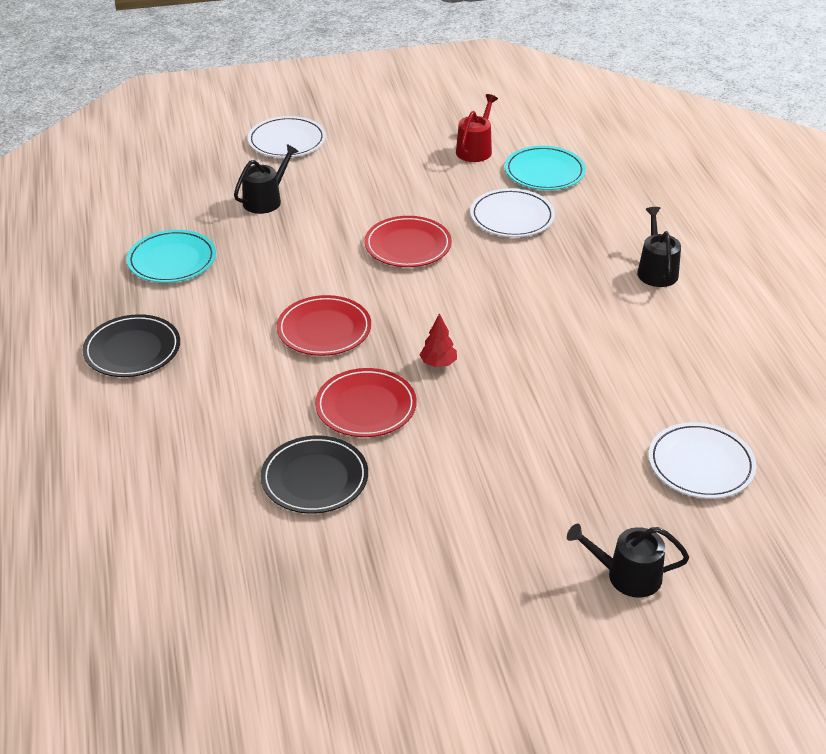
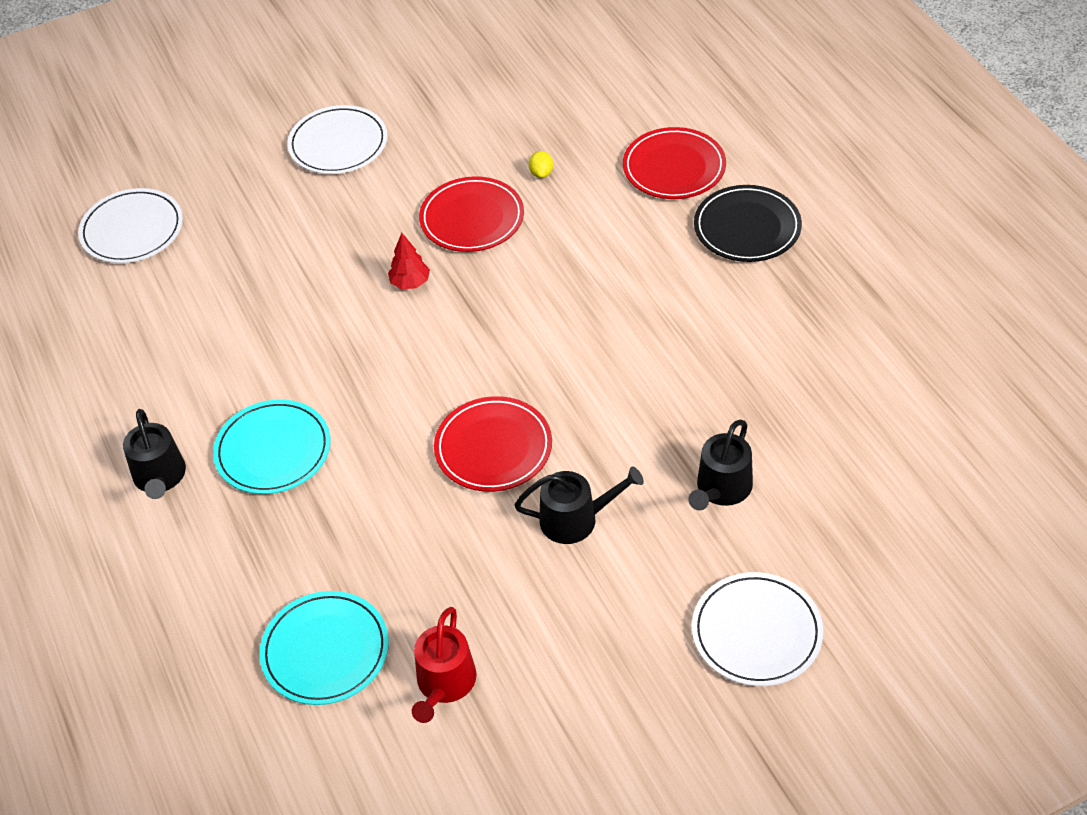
camera: 170 degrees right, 10 degrees up
(172, 260) = (783, 355): turquoise plate -> turquoise plate (273, 450)
(284, 435) = (541, 173): none -> yellow lemon
(315, 478) = (495, 141): black plate -> none
(324, 329) = (551, 298): red plate -> red plate (674, 167)
(512, 217) = (362, 536): white plate -> white plate (338, 144)
(627, 576) = (206, 122): black watering can -> black watering can (576, 519)

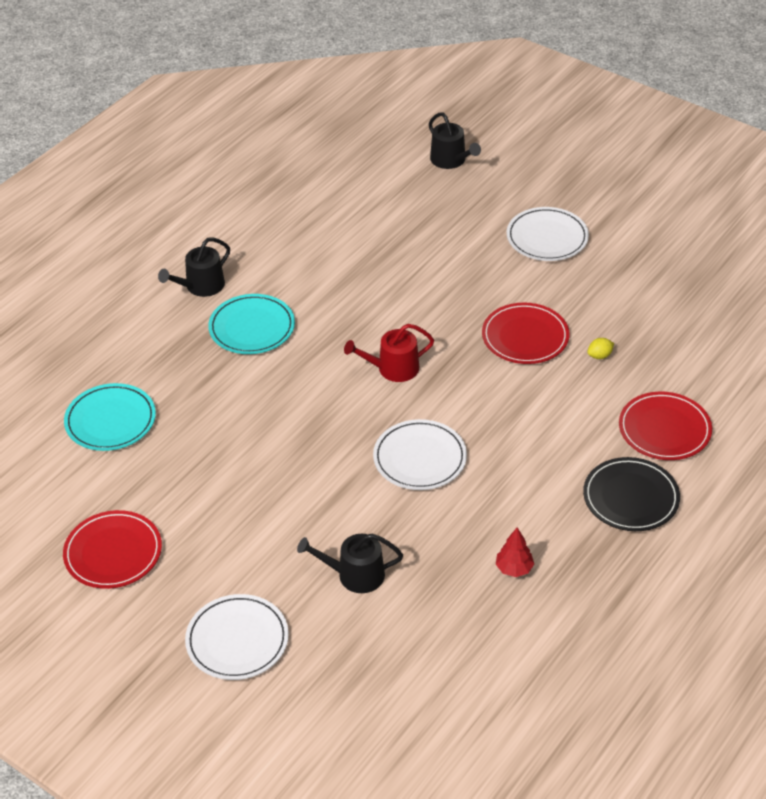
camera: 60 degrees right, 5 degrees down
(132, 230) = (395, 178): white plate -> white plate (420, 458)
(410, 283) = (440, 331): red tree -> red tree (514, 568)
(444, 684) = (114, 488): red watering can -> red watering can (393, 369)
(493, 448) = (318, 435): red plate -> red plate (113, 553)
(576, 519) = (281, 503): black watering can -> black watering can (451, 160)

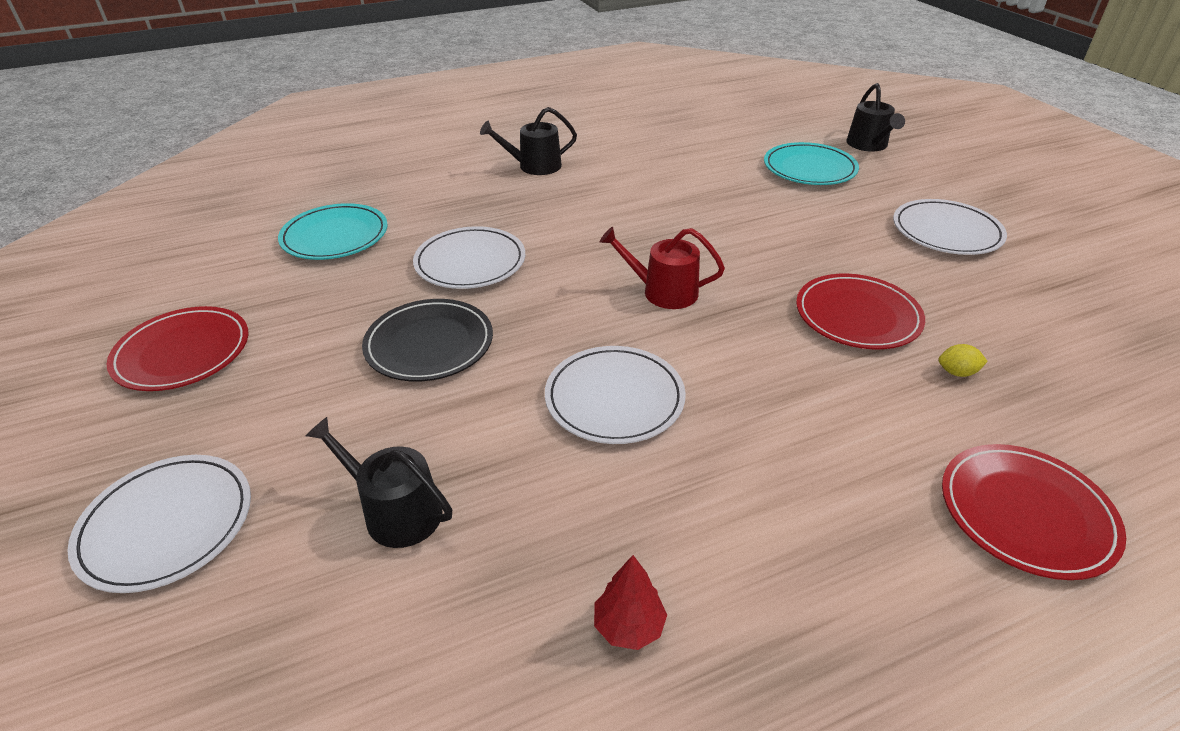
camera: 30 degrees right, 5 degrees down
(239, 400) = (470, 262): none -> white plate
(252, 327) = (547, 209): turquoise plate -> turquoise plate (809, 168)
(631, 497) = (911, 601): black plate -> black plate (429, 344)

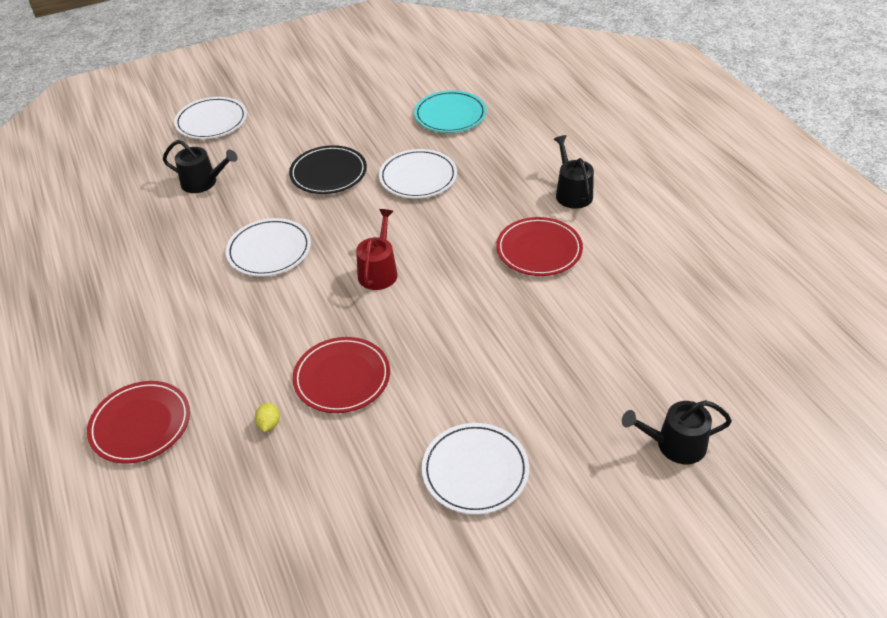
camera: 90 degrees right, 5 degrees up
(182, 353) = (330, 92): red plate -> red plate (539, 250)
(395, 511) = (203, 182): black watering can -> black watering can turned 75 degrees clockwise
(629, 626) = (121, 260): red tree -> none
(809, 168) = (601, 381): turquoise plate -> none

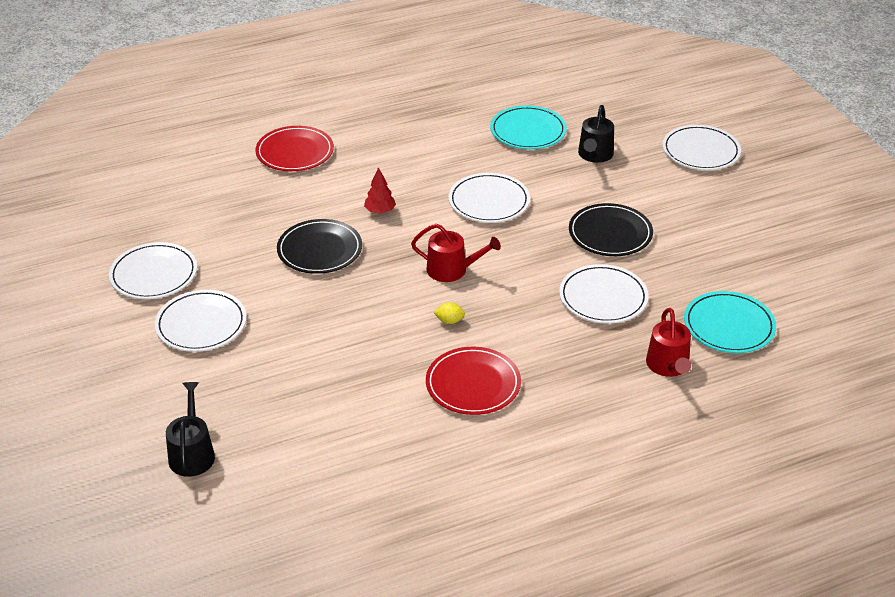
camera: 90 degrees right, 5 degrees down
(149, 227) = (528, 131): none -> turquoise plate
(269, 424) = (279, 213): yellow lemon -> yellow lemon (449, 321)
(275, 333) = (380, 211): none -> red tree
(342, 378) = (319, 250): red plate -> black plate
(384, 539) = (154, 274): none -> white plate
(500, 144) = (668, 366): none -> red watering can
(572, 193) = (572, 421): black watering can -> none

